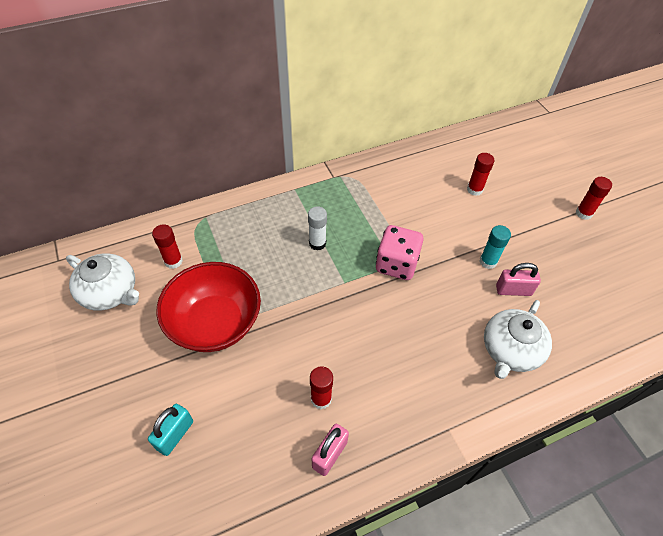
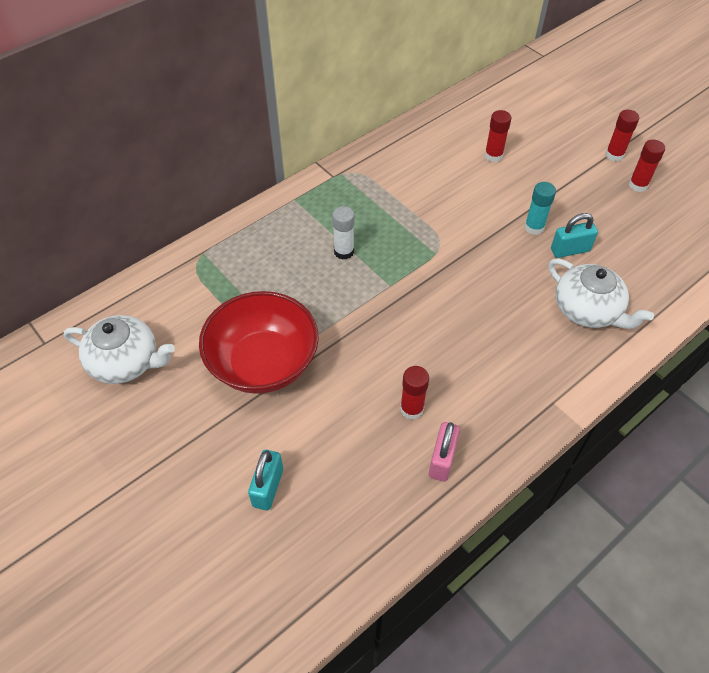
camera: 15 degrees left, 0 degrees up
(173, 261) = (186, 310): red glue stick -> red glue stick (638, 185)
(396, 264) = (439, 253): pink dice -> none
(510, 350) = (587, 310): white teapot -> white teapot turned 60 degrees counterclockwise
(513, 290) = (570, 250): pink padlock -> turquoise padlock

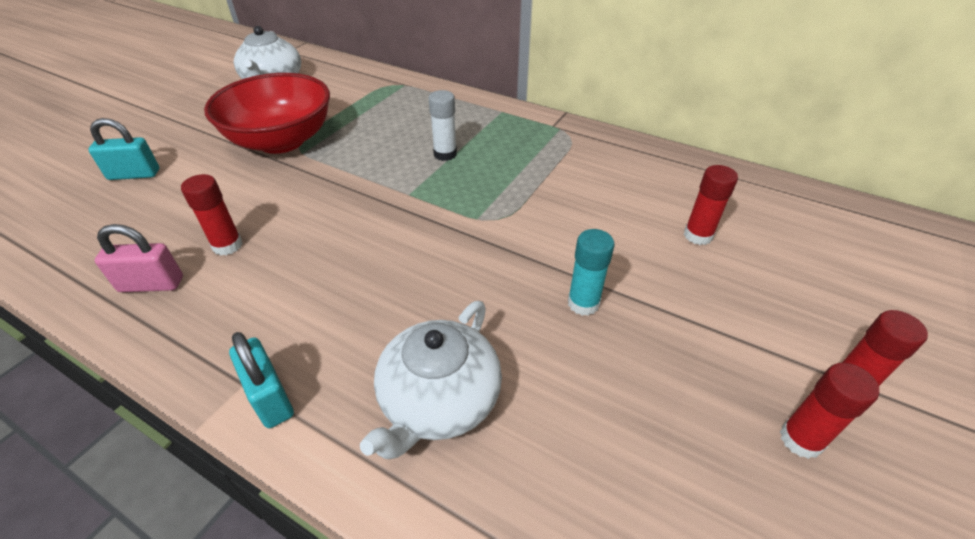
camera: 70 degrees right, 10 degrees down
(570, 250) = (561, 356): turquoise padlock -> turquoise padlock (270, 397)

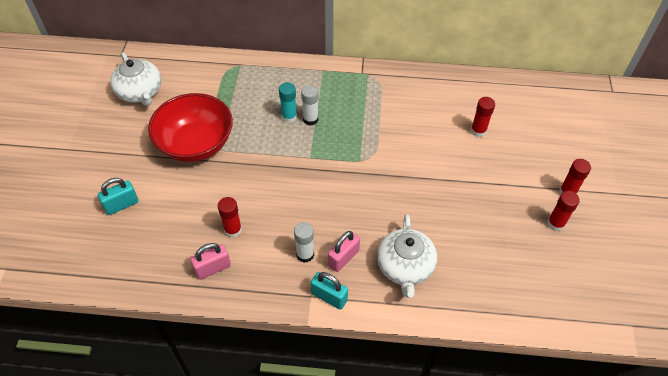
camera: 25 degrees left, 10 degrees up
(292, 315) = (305, 254): none -> white glue stick
(345, 343) = (343, 258): none -> pink padlock
(583, 303) = (442, 193): turquoise glue stick -> turquoise glue stick (289, 117)

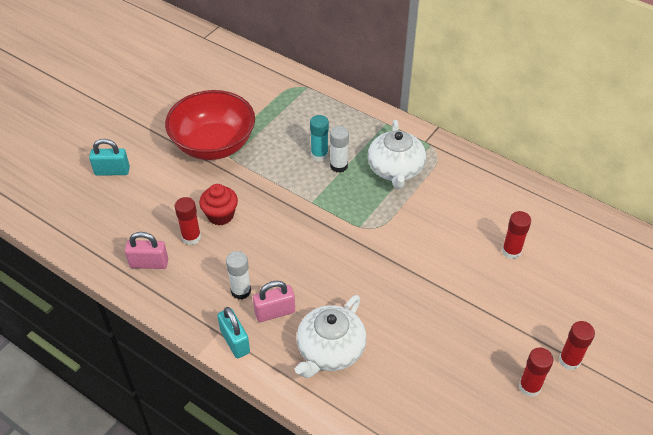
camera: 30 degrees right, 5 degrees down
(140, 92) = (197, 77): white teapot -> white teapot (395, 169)
(244, 200) = (220, 215): none -> red cupcake

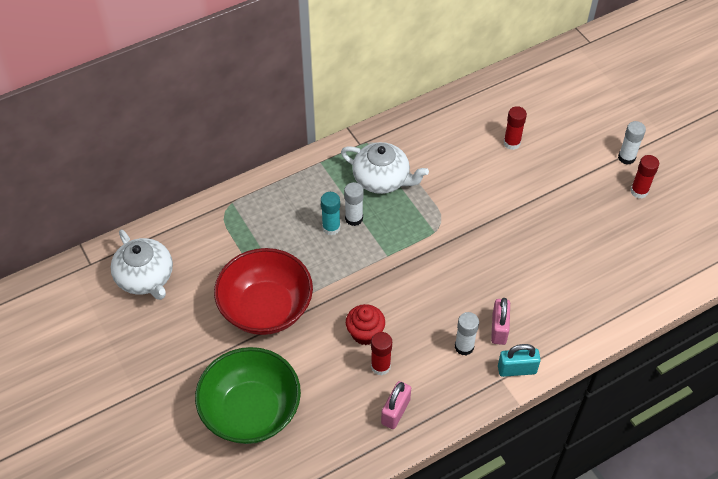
camera: 65 degrees left, 5 degrees up
(112, 171) = (251, 411): turquoise padlock -> green bowl
(330, 350) = (555, 303): white teapot -> white teapot (145, 277)
(569, 360) = (626, 158): red glue stick -> white glue stick

